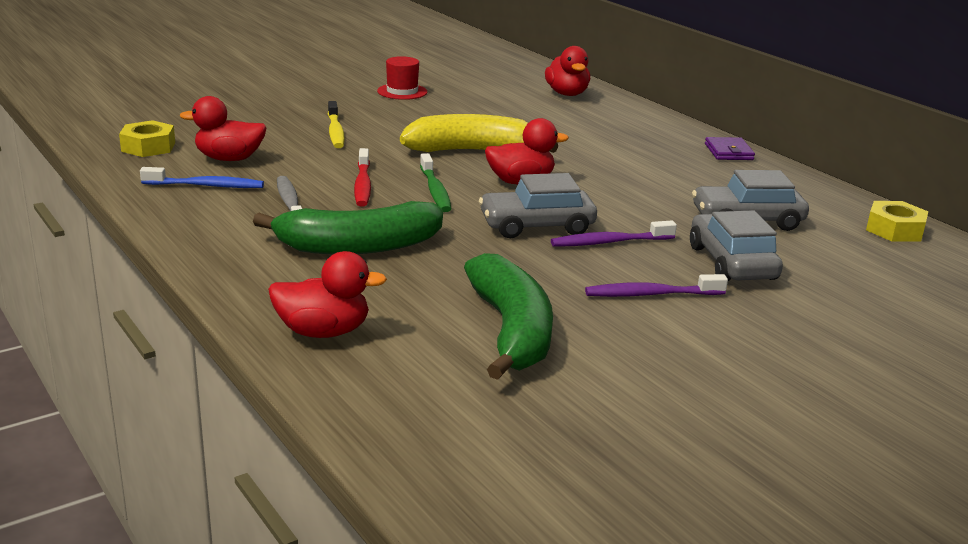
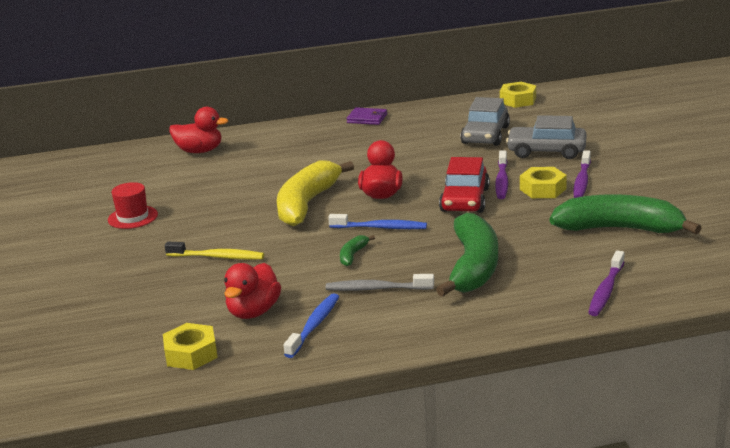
camera: 65 degrees left, 0 degrees up
(323, 332) = (606, 290): red duck -> purple toothbrush
(362, 185) = (353, 255): red toothbrush -> green banana
(435, 190) = (380, 228): green toothbrush -> blue toothbrush
(536, 226) = (464, 200): grey car -> red car
(603, 270) = (542, 189): none -> yellow nut

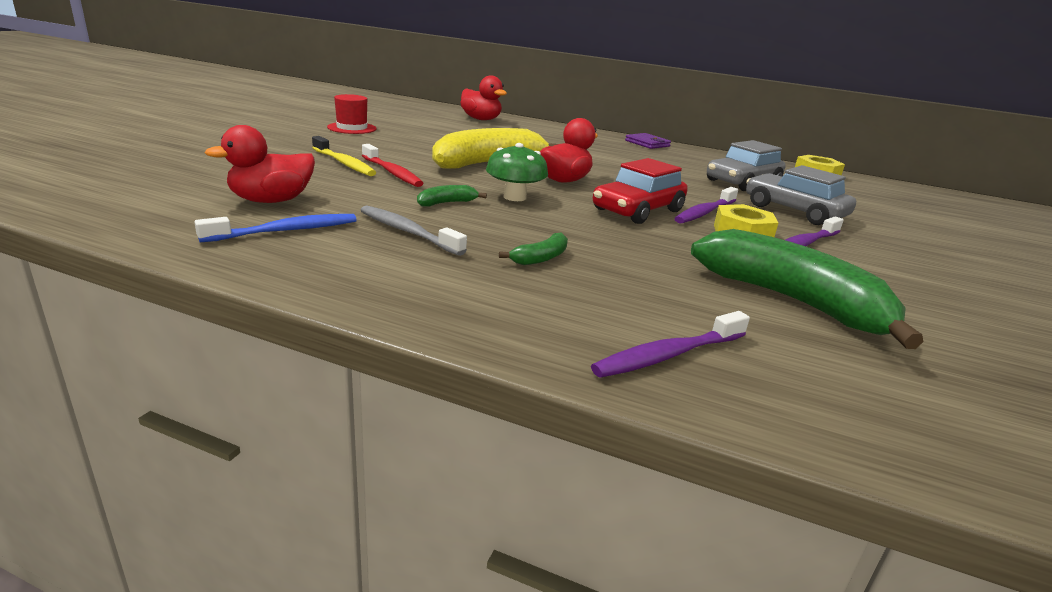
camera: 30 degrees right, 0 degrees up
(191, 354) = (150, 203): yellow nut -> none
(266, 248) = (392, 173): none -> red toothbrush
(380, 228) = (514, 197): blue toothbrush -> green mushroom
(473, 267) = (540, 258): green banana -> green banana, size x0.41

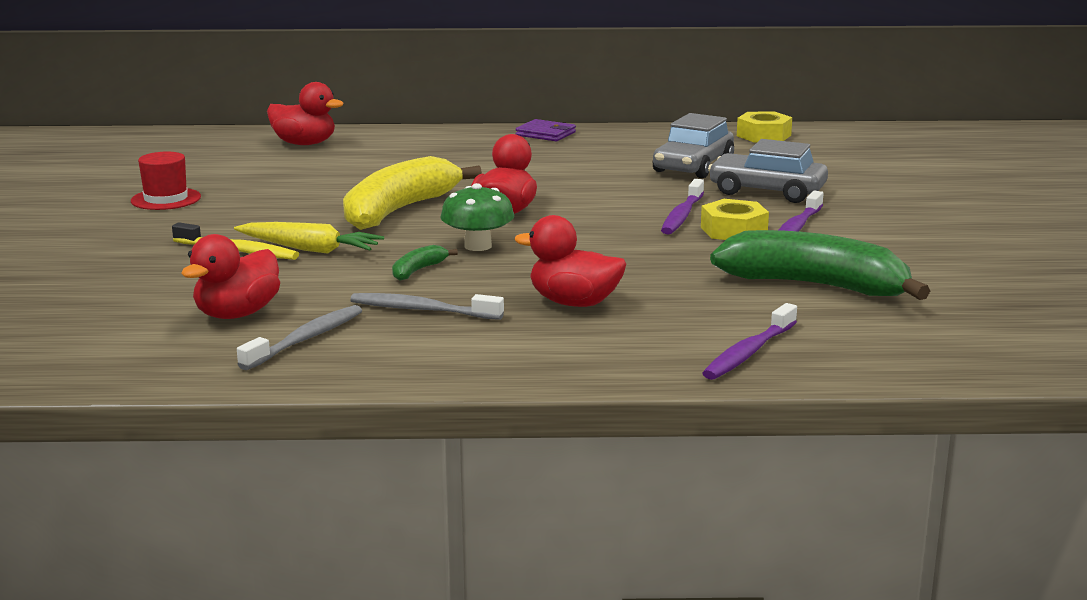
camera: 20 degrees left, 5 degrees down
(286, 231) = (306, 339): blue toothbrush -> grey toothbrush
(392, 173) = (310, 249): red toothbrush -> yellow carrot
(540, 258) = (574, 303): green banana -> red duck
(638, 210) = (615, 230): red car -> none

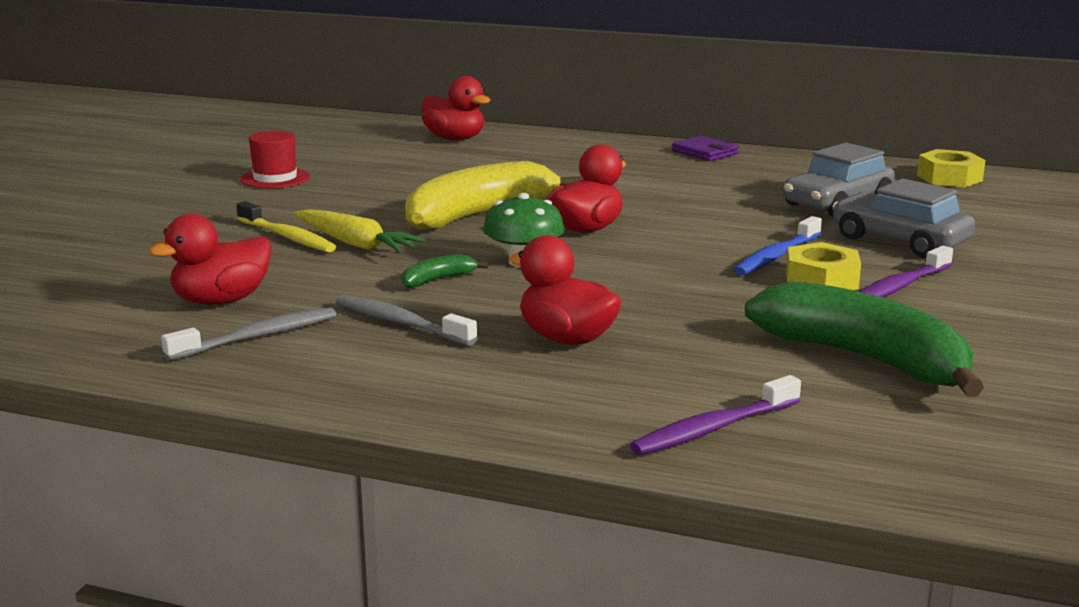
camera: 20 degrees right, 0 degrees up
(682, 215) = (776, 256): purple toothbrush -> blue toothbrush

